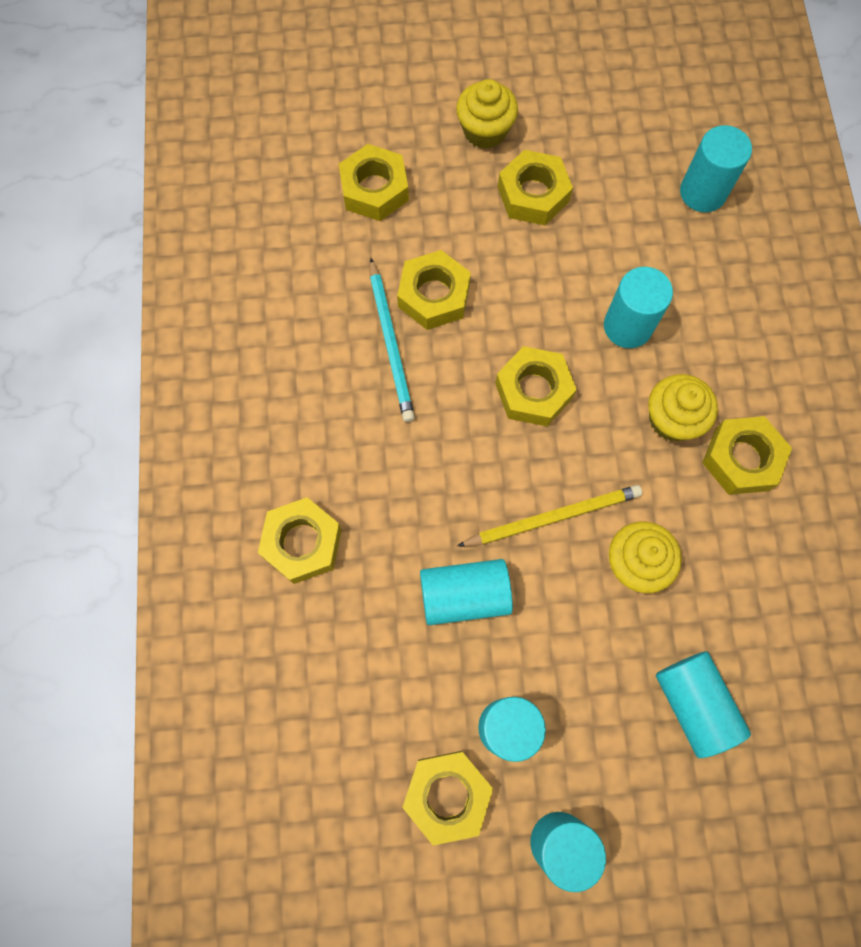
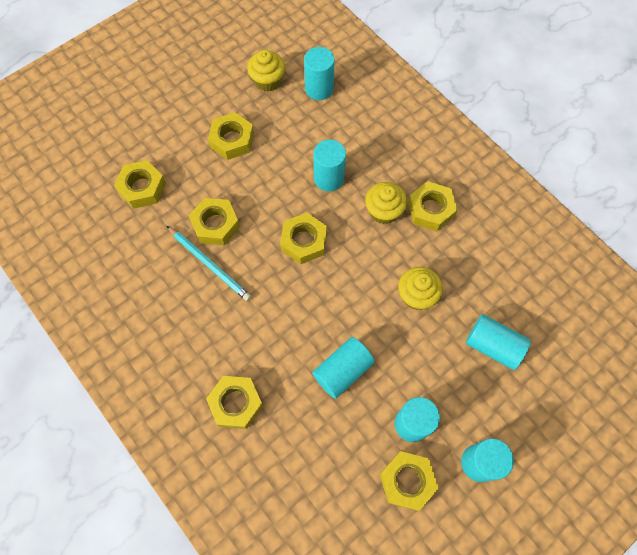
camera: 35 degrees left, 5 degrees down
(485, 131) = (182, 122): yellow cupcake -> yellow cupcake (267, 81)
(552, 517) = (359, 300): yellow pencil -> none

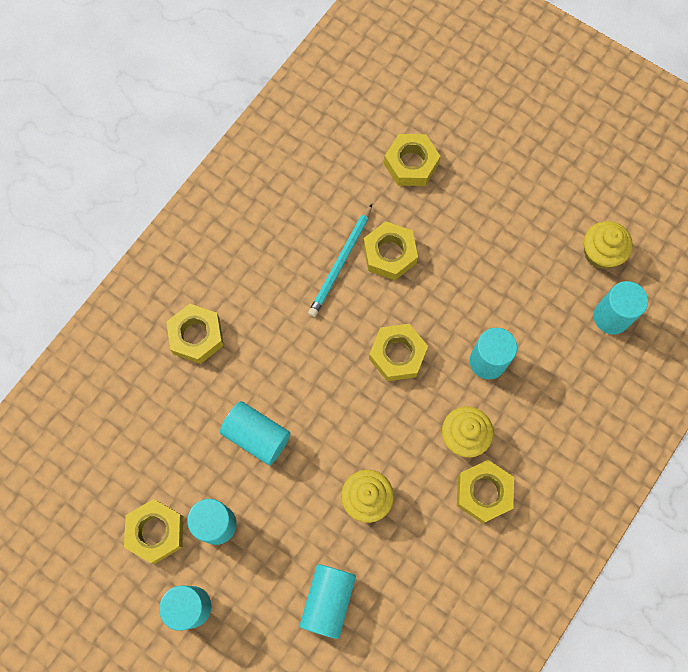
camera: 75 degrees right, 5 degrees up
(232, 140) = (503, 238): yellow nut -> none

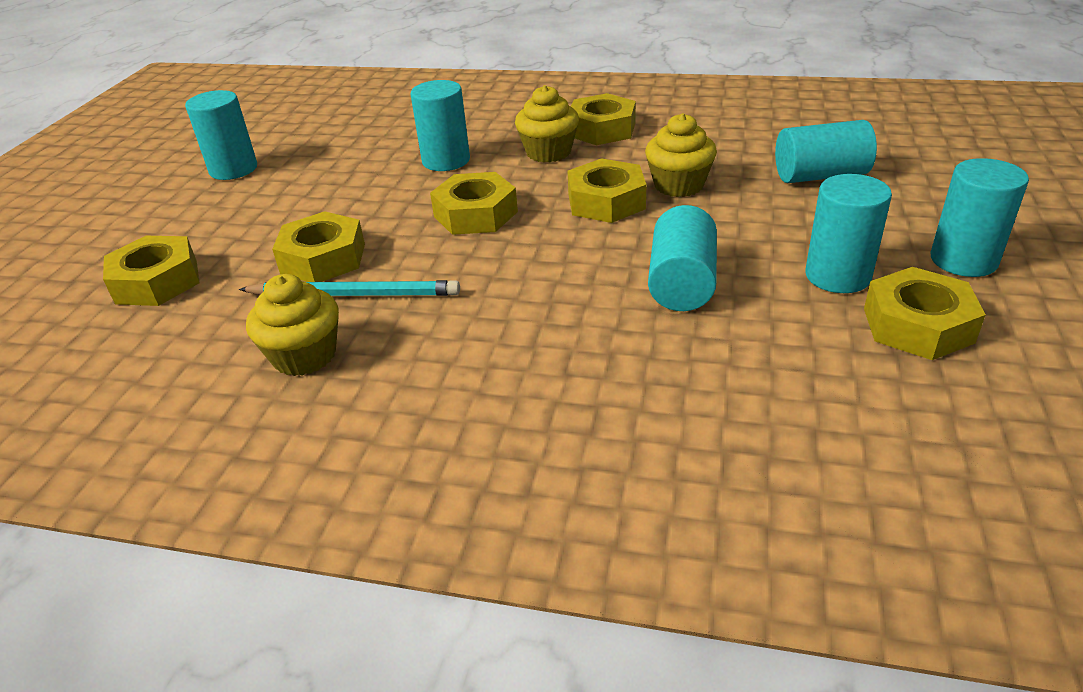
camera: 110 degrees left, 35 degrees down
(196, 336) = (570, 400): yellow nut -> yellow nut (606, 201)
(600, 253) = (274, 135): yellow cupcake -> yellow cupcake (304, 355)
(611, 317) = (352, 115): turquoise cylinder -> turquoise cylinder (233, 169)

